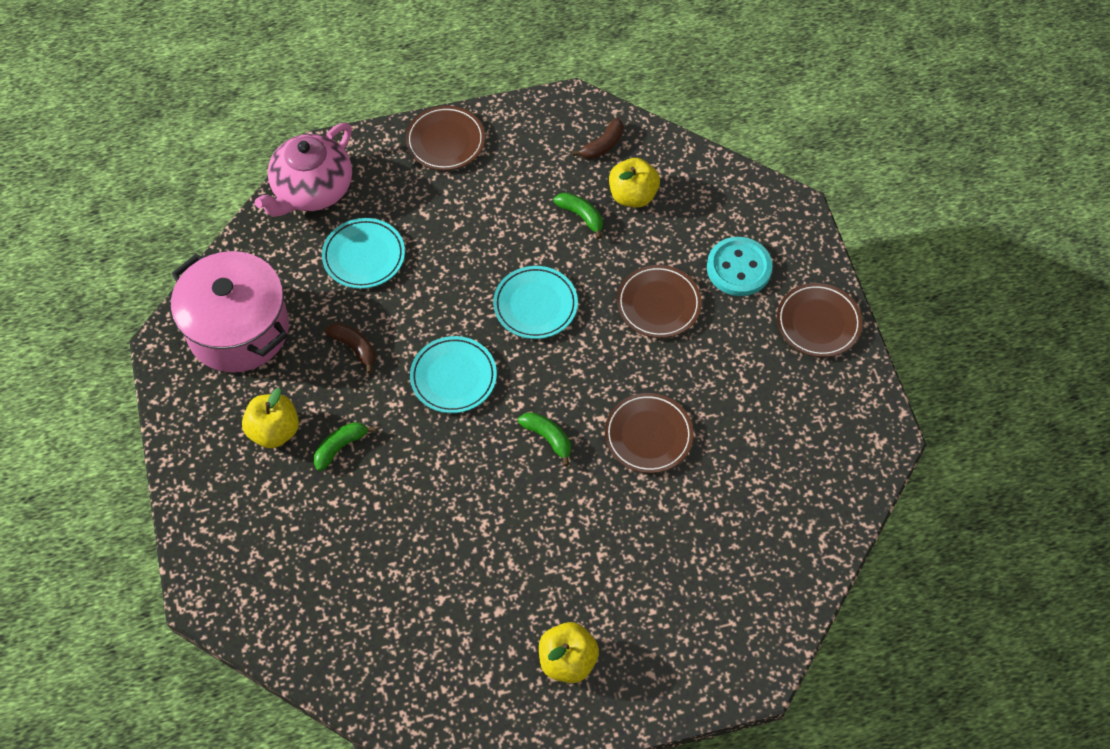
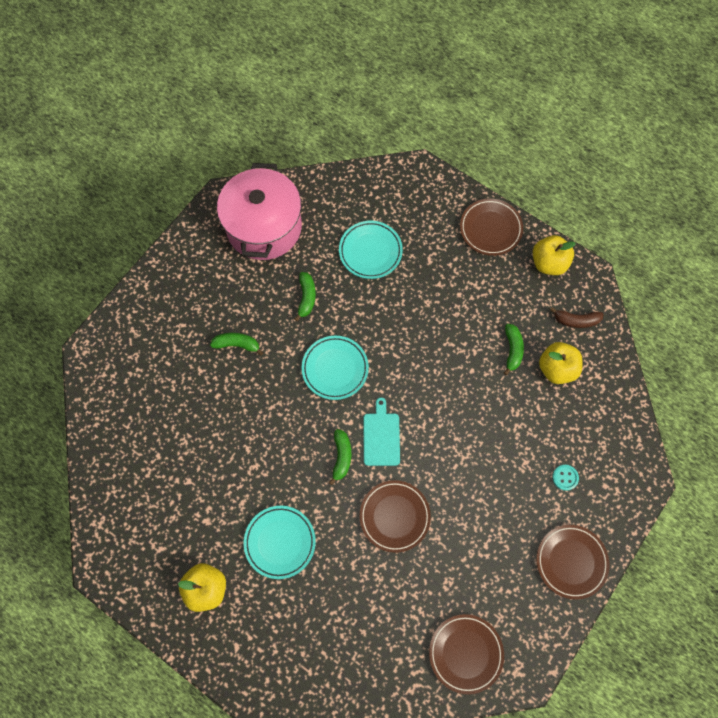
camera: 50 degrees right, 10 degrees up
(274, 431) = (217, 301): yellow apple -> yellow apple (548, 263)
(312, 190) = (388, 186): pink teapot -> none
(354, 347) = (306, 298): brown banana -> green banana
(535, 305) = (425, 375): turquoise plate -> turquoise plate (280, 542)
(560, 388) = (381, 436): none -> turquoise cutting board
(658, 304) = (492, 448): brown plate -> brown plate (465, 653)
(738, 268) = (565, 477): turquoise button -> turquoise button, size x0.47

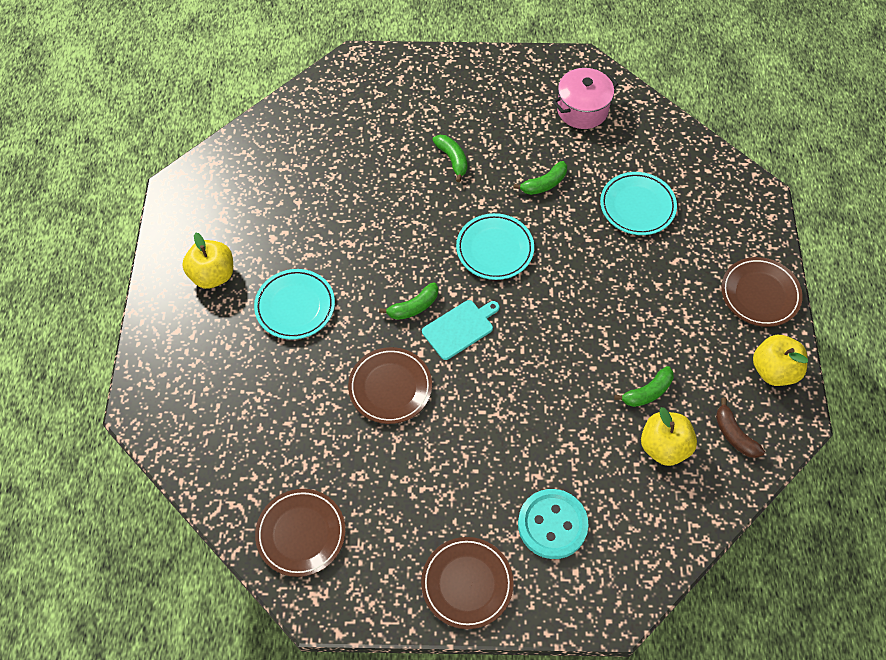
camera: 55 degrees right, 10 degrees down
(264, 227) = (582, 109): pink pot -> pink pot, size x0.60
(565, 477) = (552, 525): turquoise button -> turquoise button, size x2.12

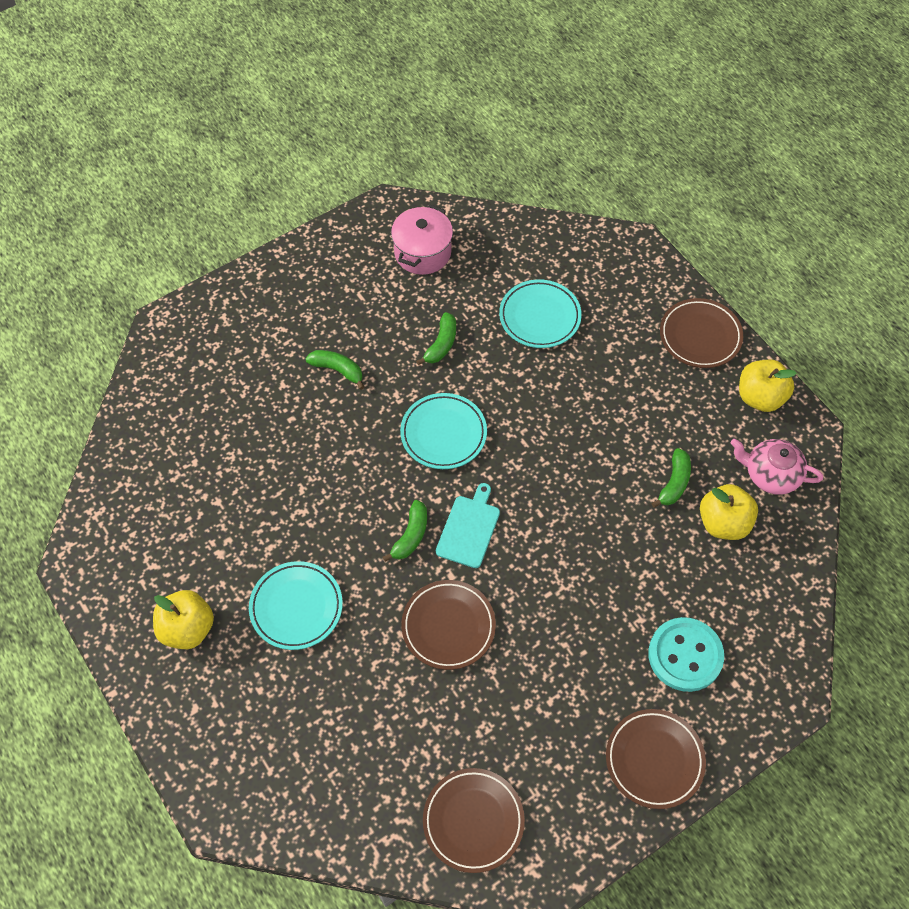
camera: 35 degrees left, 0 degrees up
(734, 435) = (770, 474): brown banana -> pink teapot

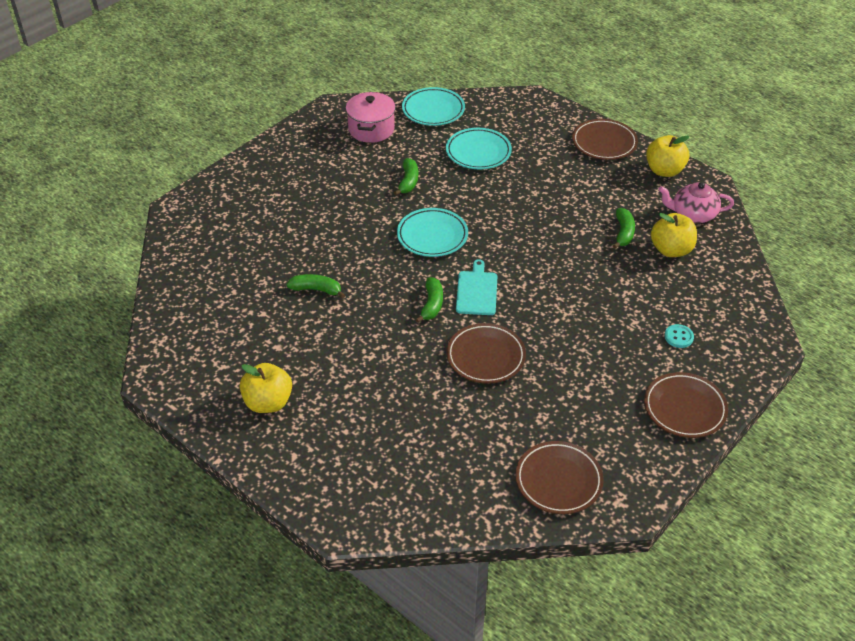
camera: 15 degrees left, 15 degrees down
(296, 607) = (355, 369): turquoise plate -> turquoise plate (433, 110)
(338, 370) = (331, 212): green banana -> green banana (316, 290)
(685, 655) = (678, 337): turquoise button -> turquoise button, size x0.47

